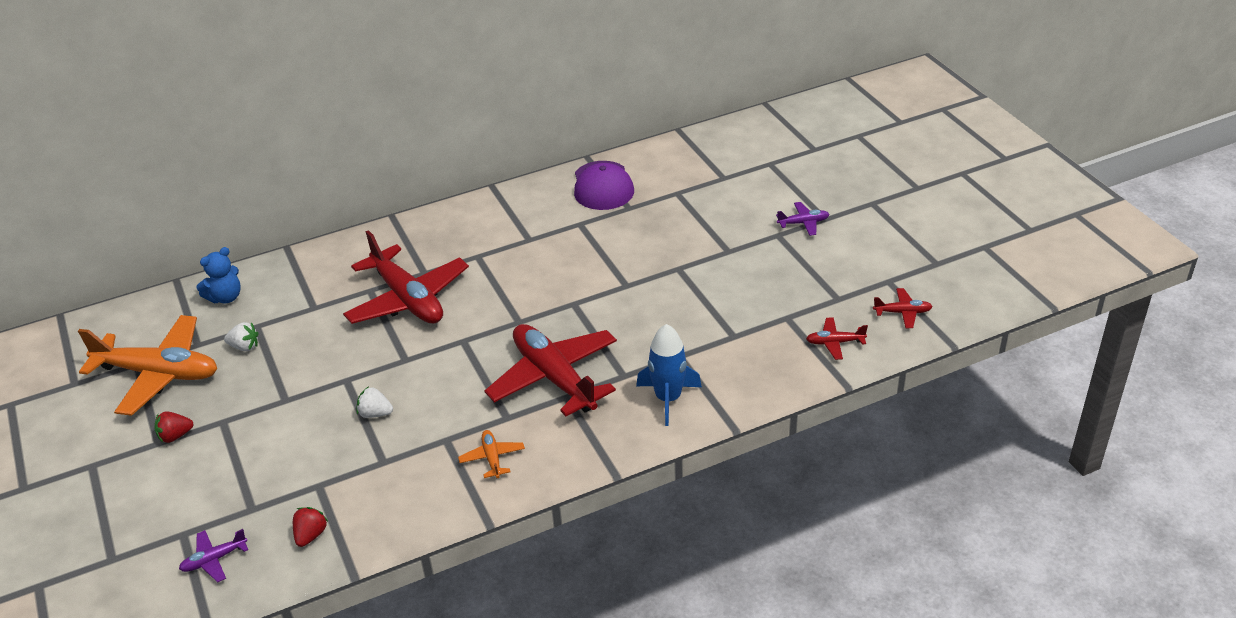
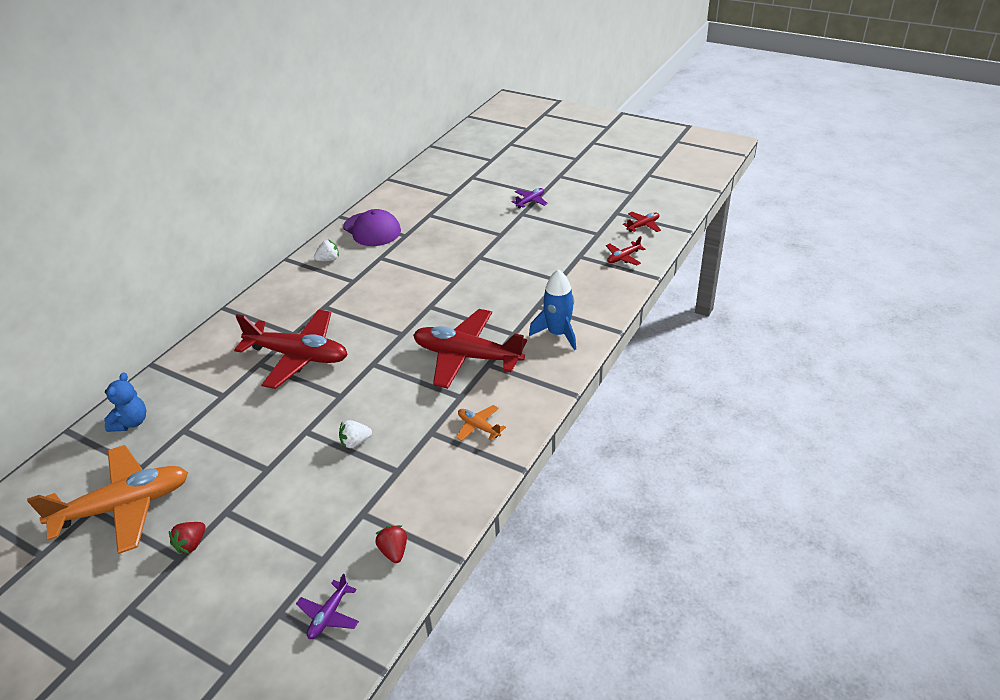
camera: 35 degrees left, 0 degrees up
(244, 347) = (188, 449): white strawberry -> white strawberry (328, 259)

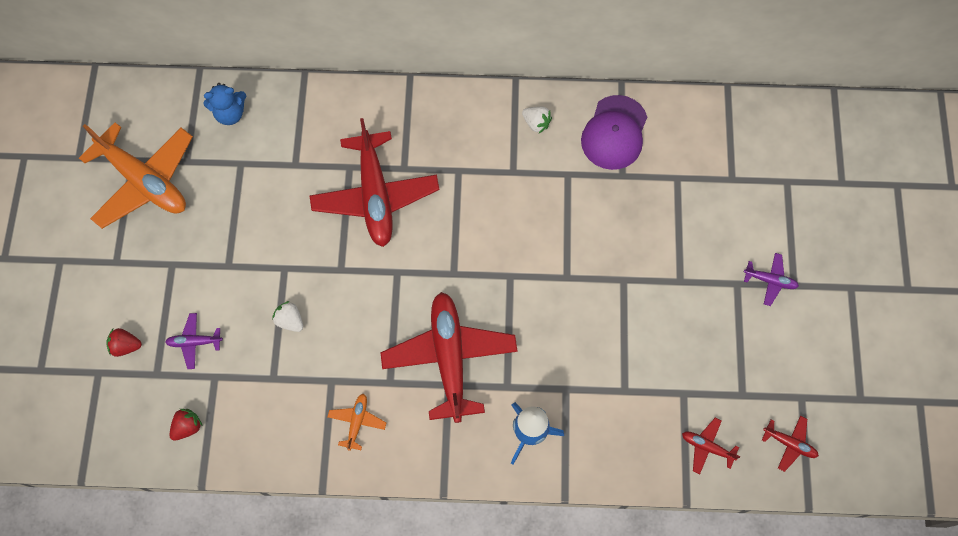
camera: 60 degrees right, 30 degrees up
(191, 544) = (131, 261): red strawberry -> red strawberry (126, 346)
(329, 615) = (110, 412): purple plane -> purple plane (194, 342)

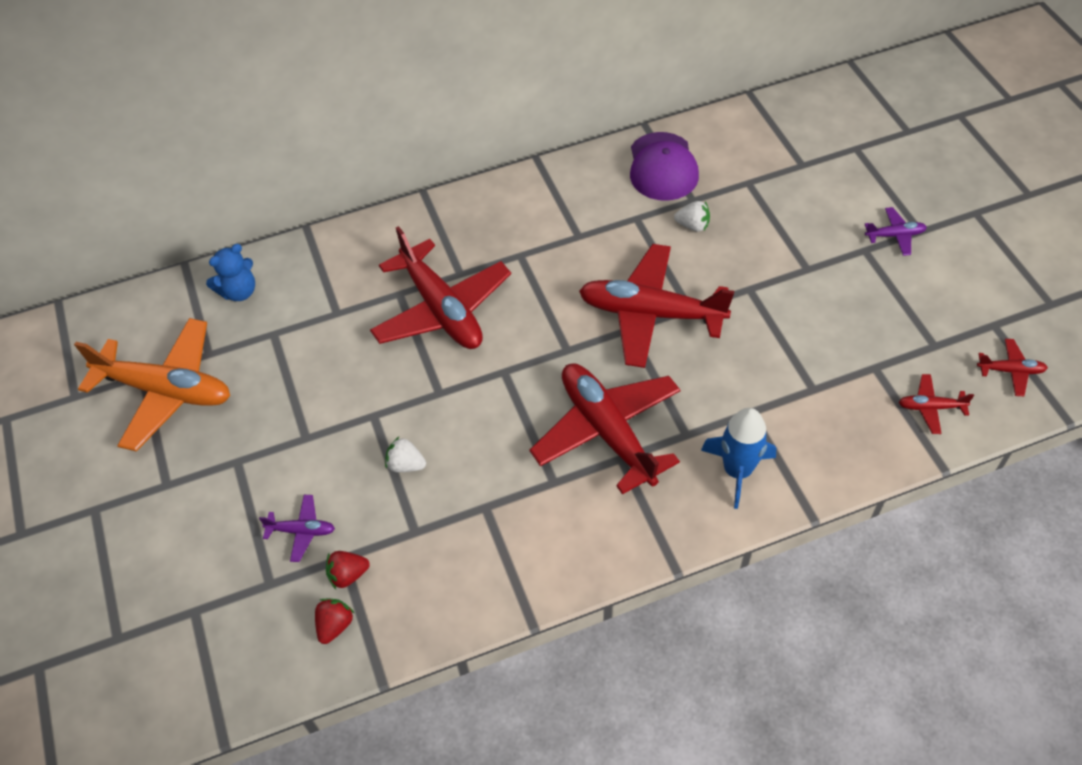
camera: 20 degrees left, 15 degrees down
(126, 346) = (217, 568): red strawberry -> red strawberry (348, 575)
(194, 342) = (301, 531): purple plane -> purple plane turned 150 degrees counterclockwise
(357, 422) = (537, 537): orange plane -> none
(534, 269) = (651, 314): none -> red plane
(536, 123) = (578, 186): white strawberry -> white strawberry (693, 225)

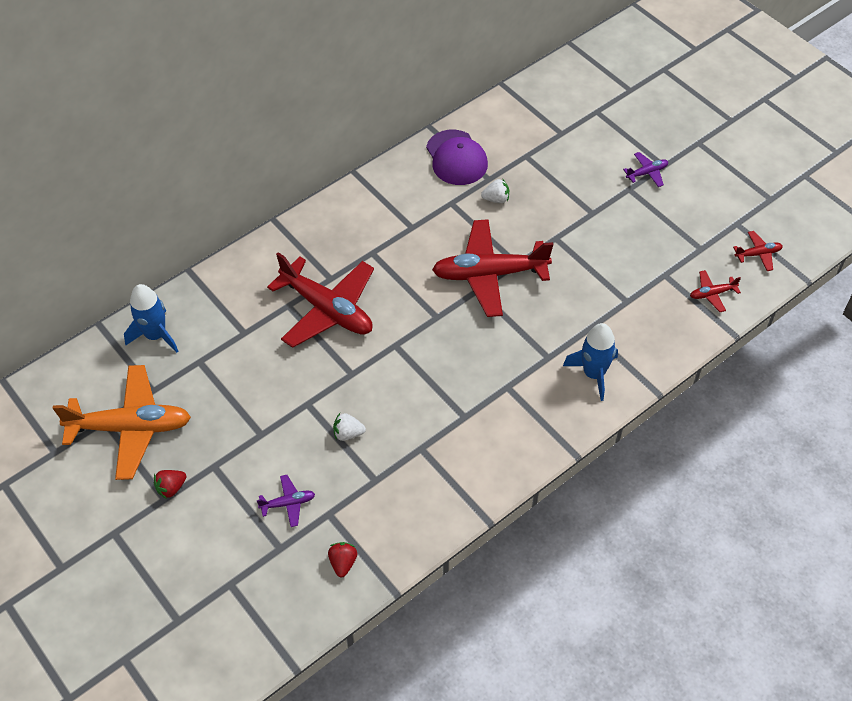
camera: 20 degrees left, 0 degrees up
(239, 292) = (156, 335): blue teddy bear -> blue rocket
(348, 575) = (337, 525): red strawberry -> red strawberry (171, 488)
(607, 431) = (490, 370): red plane -> none

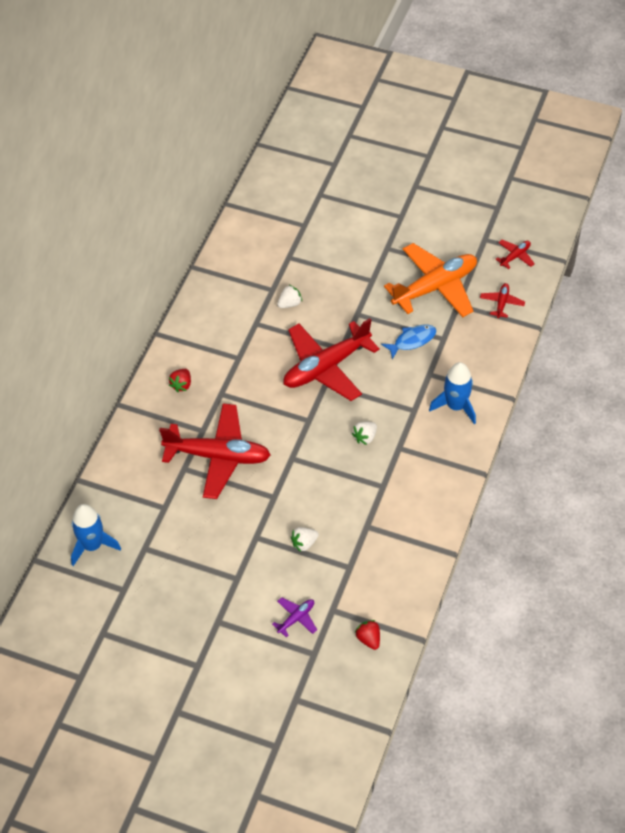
camera: 30 degrees left, 0 degrees up
(130, 428) = (128, 627): orange plane -> orange plane (435, 287)
(171, 488) = (197, 655): red strawberry -> red strawberry (181, 385)
(456, 158) = (234, 284): purple cap -> none
(480, 360) = (365, 437): none -> white strawberry
(593, 288) = (412, 341): none -> blue fish
(647, 173) = (392, 228): purple plane -> none
(712, 294) = (501, 303): red plane -> red plane turned 150 degrees clockwise

